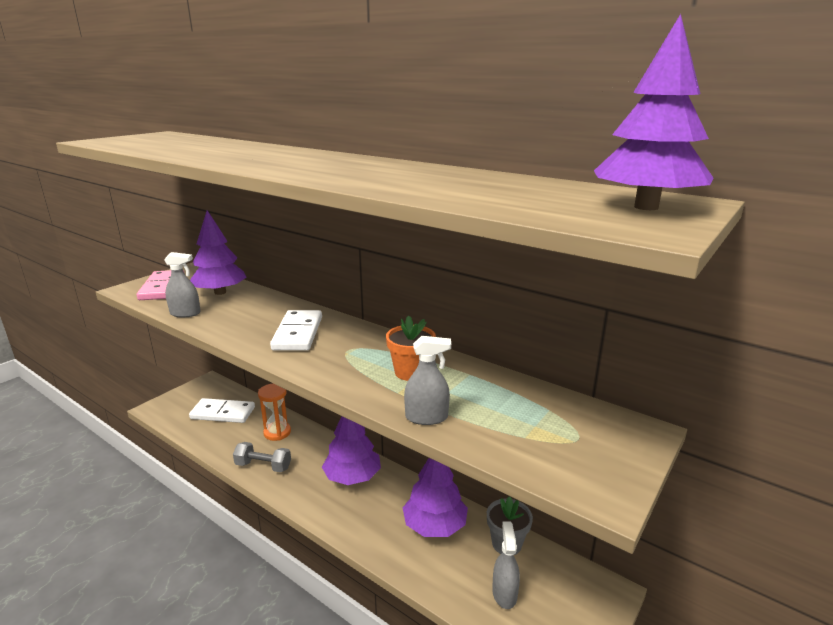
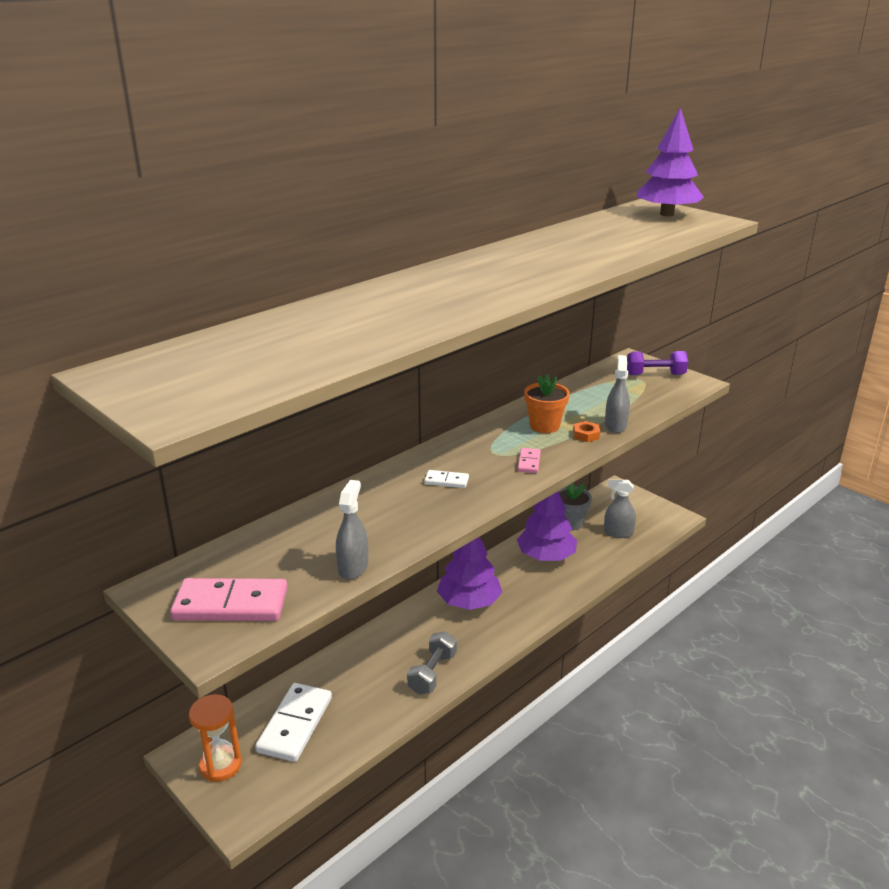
camera: 80 degrees left, 5 degrees up
(220, 292) = (284, 545): purple tree -> none
(277, 432) = (366, 664): orange hourglass -> orange hourglass (220, 765)
(298, 333) = (446, 481): white domino -> white domino, size x0.48
(332, 367) = (529, 462): none -> pink domino
(397, 397) = (586, 435): none -> orange nut
(604, 452) = (655, 374): none -> purple dumbbell

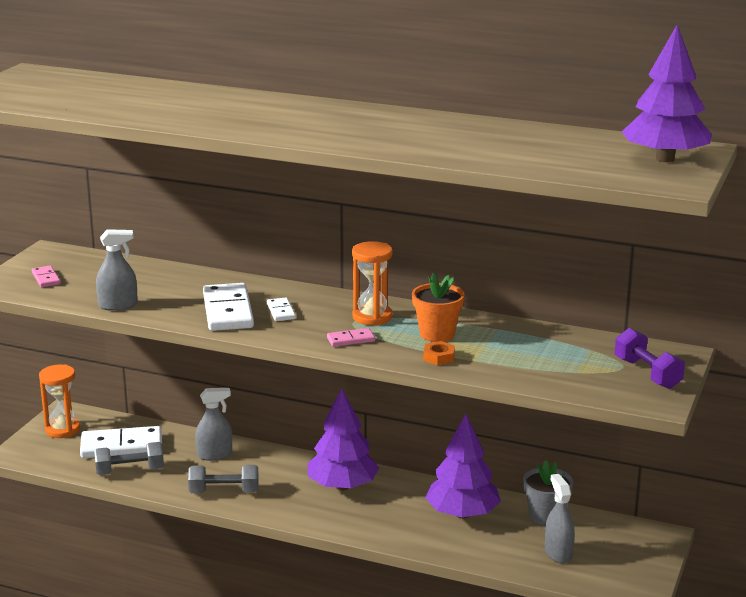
camera: 65 degrees right, 5 degrees down
(230, 604) = (46, 278): pink domino -> pink domino, size x0.48
(349, 729) = (130, 471): none -> grey dumbbell
(423, 507) = (227, 311): none -> white domino
(492, 444) = (372, 317): none -> orange hourglass
(615, 425) = (478, 369): grey spray bottle -> grey spray bottle (214, 455)

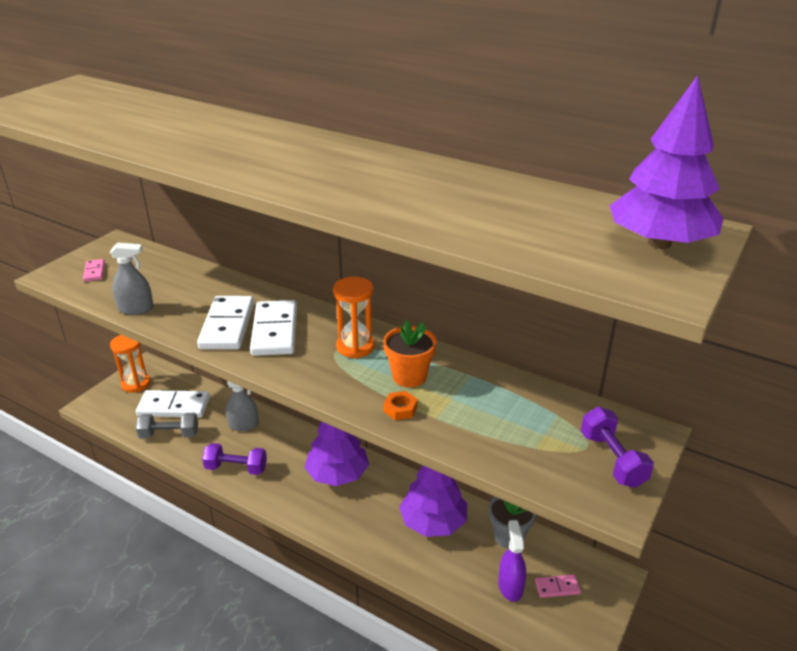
camera: 10 degrees right, 10 degrees up
(224, 492) = (236, 468): grey dumbbell -> purple dumbbell
(281, 311) = (274, 331): white domino -> white domino, size x2.06
(351, 340) = (323, 375): pink domino -> pink domino (557, 587)
(558, 553) = (510, 586): grey spray bottle -> purple spray bottle

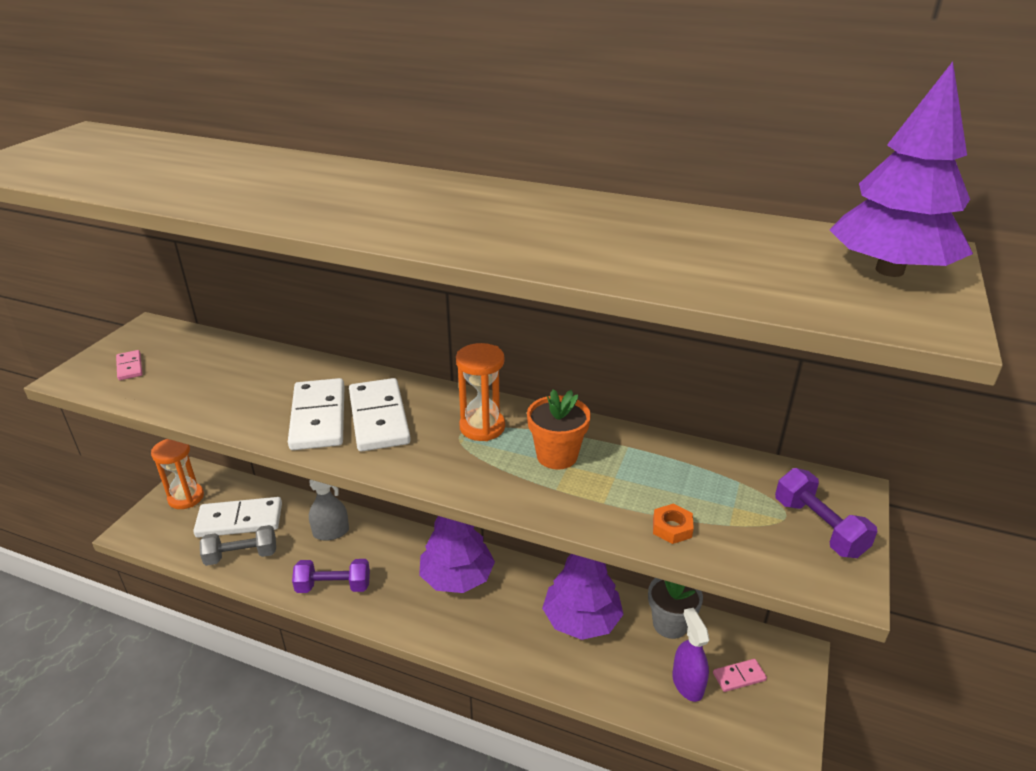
camera: 10 degrees left, 0 degrees up
(136, 309) = (196, 408): grey spray bottle -> none
(400, 409) = (559, 497): orange nut -> orange nut (672, 528)

